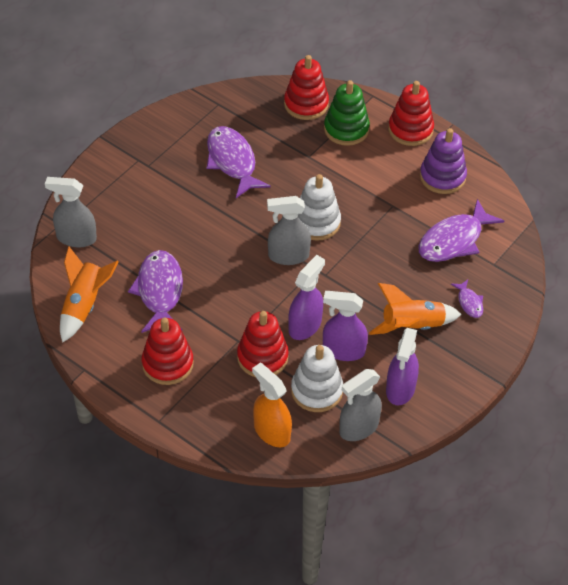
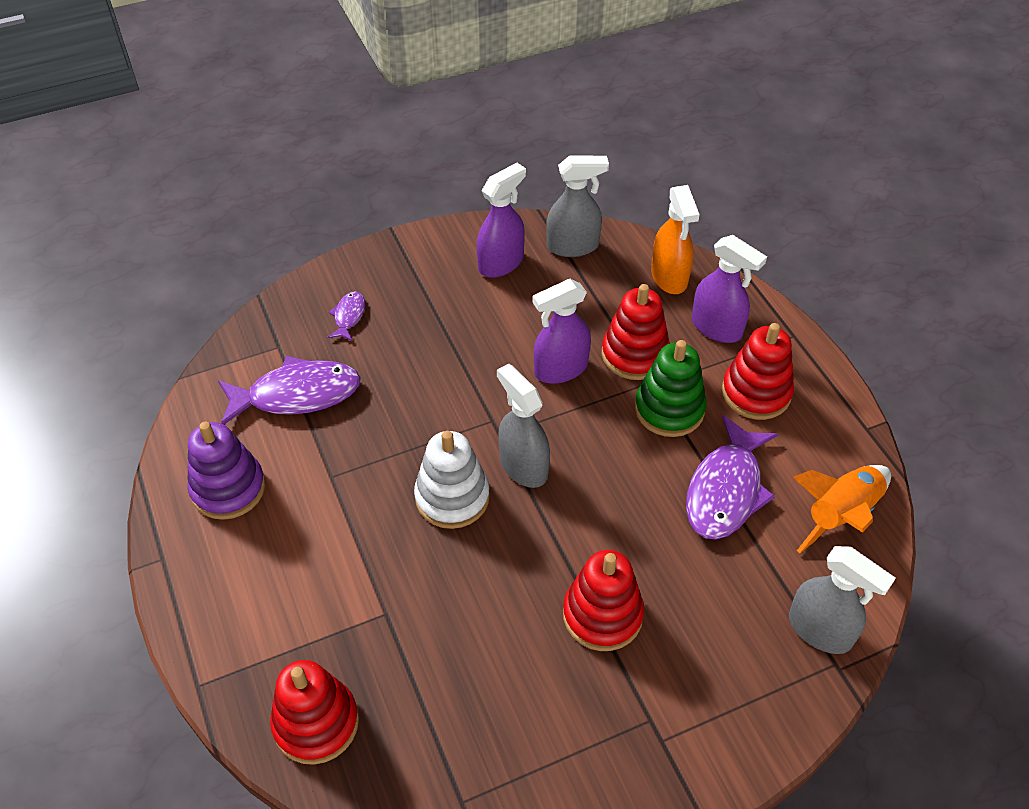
camera: 150 degrees left, 0 degrees up
(232, 161) = (509, 661): purple fish -> none
(288, 256) = (523, 466): grey spray bottle -> grey spray bottle turned 150 degrees counterclockwise
(316, 391) = (594, 296): white stacking toy -> none
(343, 350) = (534, 324): purple spray bottle -> purple spray bottle (717, 328)
(346, 129) = (292, 637): green stacking toy -> green stacking toy (669, 409)
(410, 129) = (200, 589): red stacking toy -> red stacking toy (602, 615)
(412, 326) = (435, 318): orange rocket -> none

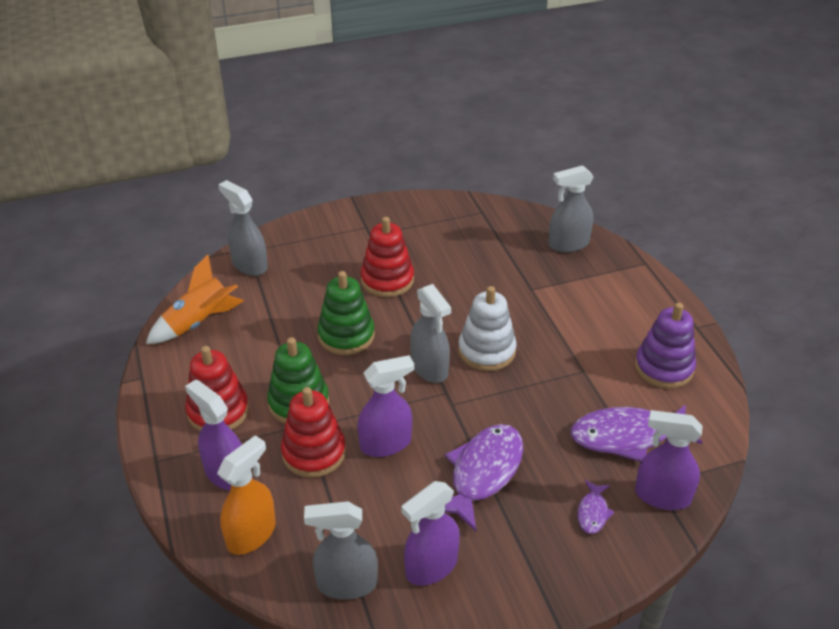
camera: 175 degrees left, 10 degrees down
(276, 335) = (662, 496): none -> purple spray bottle
(316, 723) = (568, 244): red stacking toy -> grey spray bottle
(638, 508) = (346, 335): none -> green stacking toy
(669, 277) = (251, 534): orange spray bottle -> orange spray bottle turned 45 degrees clockwise
(726, 490) = (276, 342): purple fish -> purple fish (483, 473)

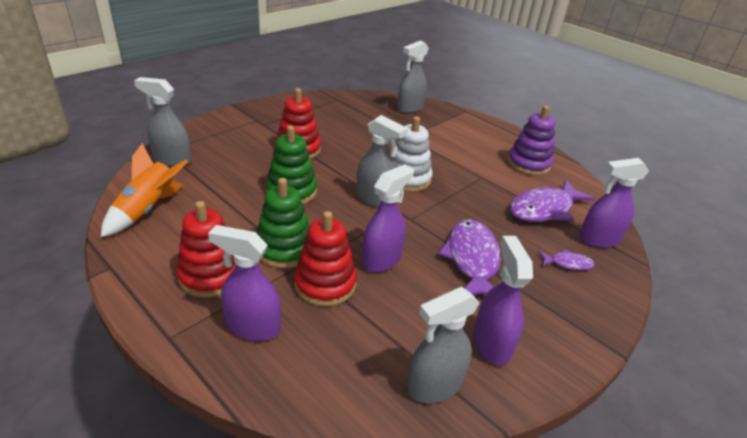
camera: 30 degrees left, 5 degrees down
(251, 534) = (314, 373): orange spray bottle -> none
(431, 566) = (491, 343): purple spray bottle -> purple spray bottle turned 150 degrees clockwise
(593, 512) = (568, 263): purple fish -> purple fish turned 75 degrees counterclockwise

